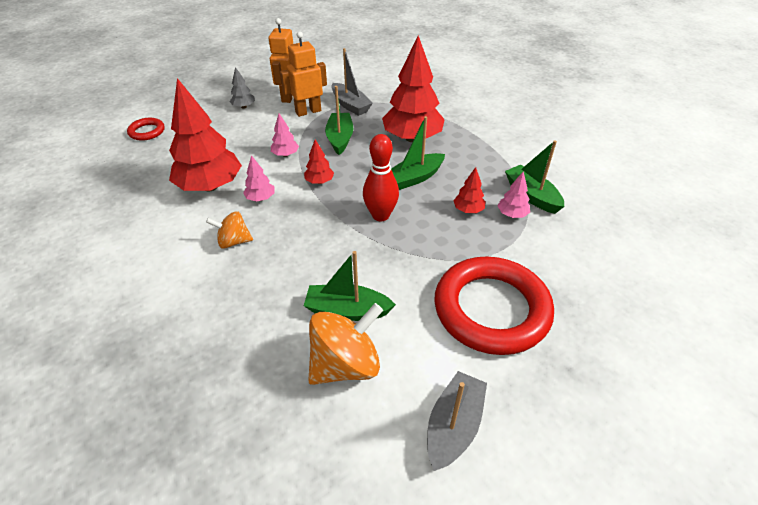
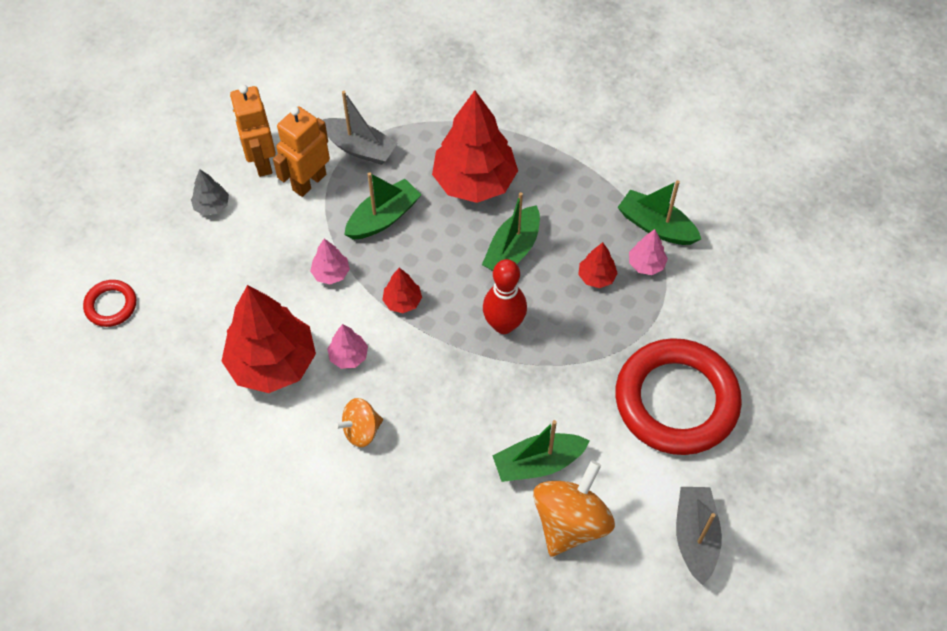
camera: 25 degrees left, 15 degrees up
(340, 139) = (383, 218): green boat -> green boat turned 75 degrees clockwise

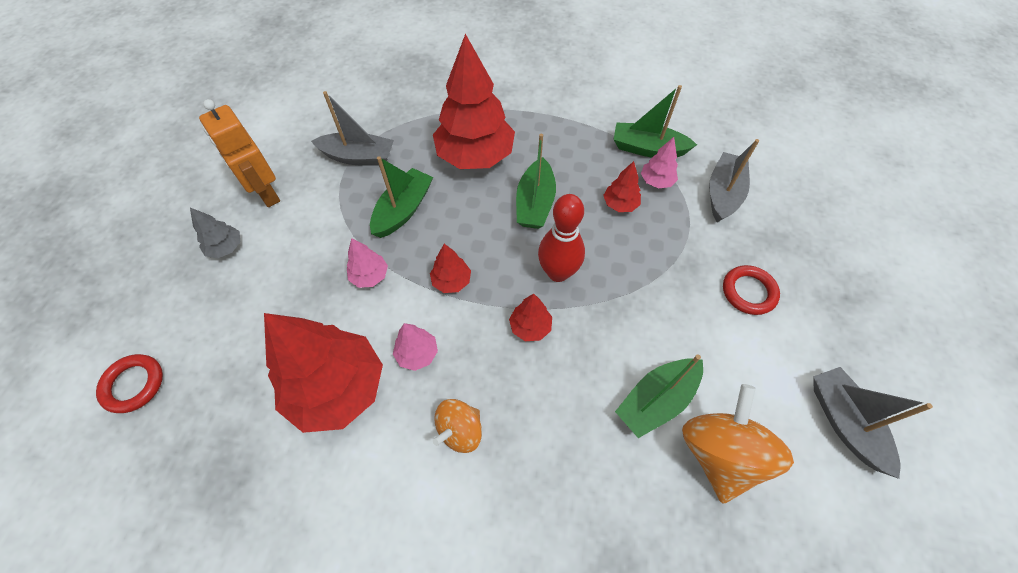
camera: 20 degrees left, 0 degrees up
(309, 182) = (319, 198): orange robot -> none
(456, 365) = (530, 327): none -> red tree
(676, 400) = (748, 292): red ring -> red ring, size x0.44
(708, 298) = (723, 194): none -> grey boat

